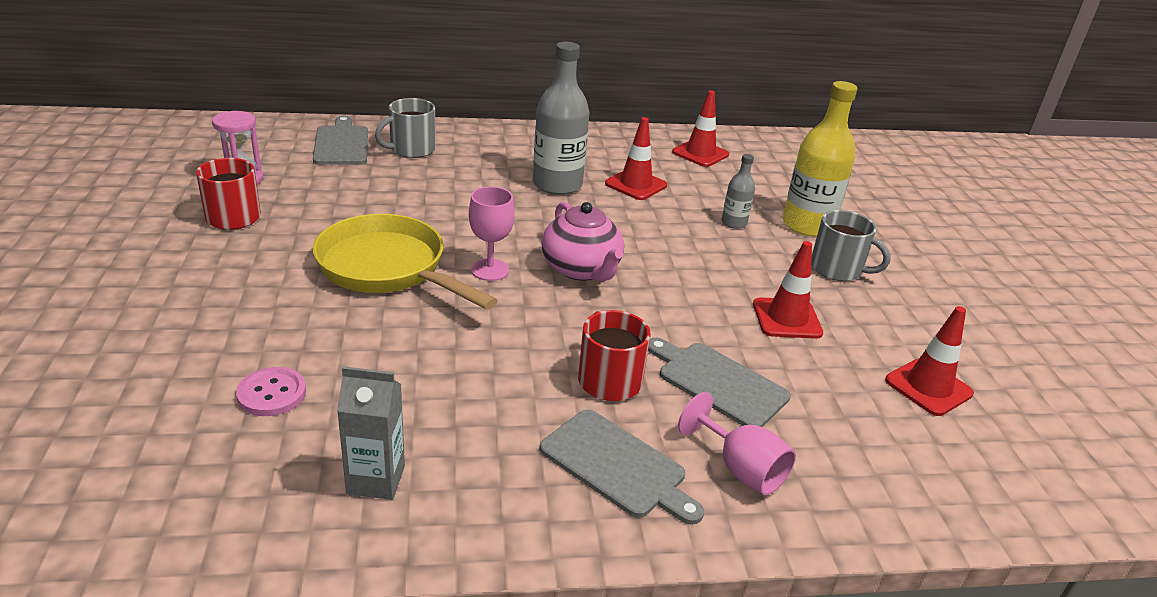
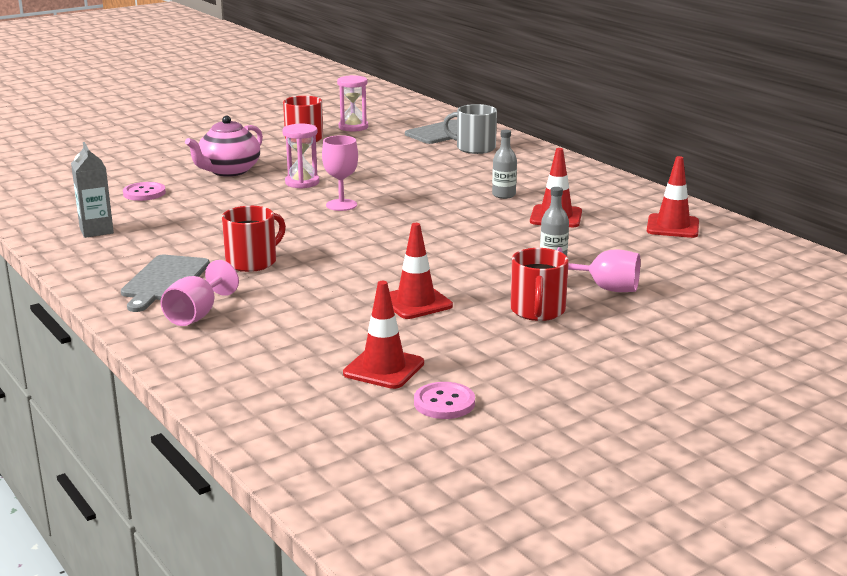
camera: 65 degrees right, 10 degrees down
(388, 269) = (302, 182): yellow pan -> pink hourglass
(557, 184) = (503, 195): grey bottle -> grey bottle, size x0.50
(581, 269) = (384, 227): pink teapot -> pink teapot (228, 171)
(718, 383) = (290, 293): grey cutting board -> none
(807, 225) = (605, 288): yellow bottle -> pink goblet
(837, 269) = (537, 311): grey mug -> red mug
(1007, 379) = (444, 403): none -> pink button

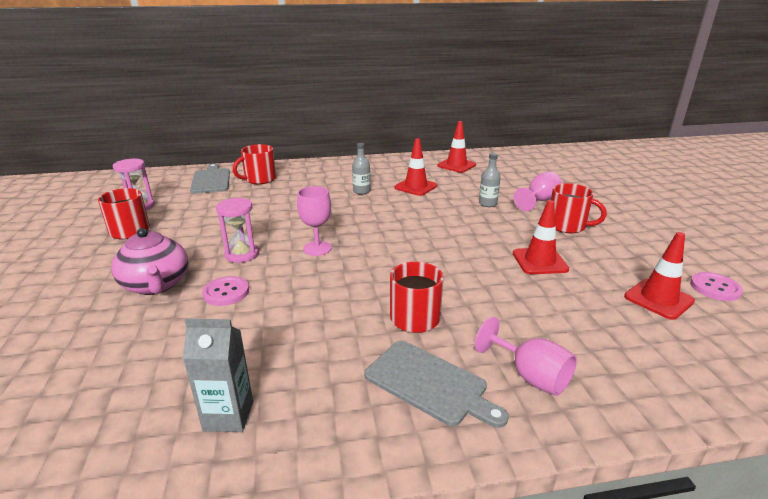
camera: 65 degrees left, 5 degrees up
(144, 193) = (146, 353): pink button -> pink button (226, 292)
(474, 148) = (259, 179): grey mug -> red mug

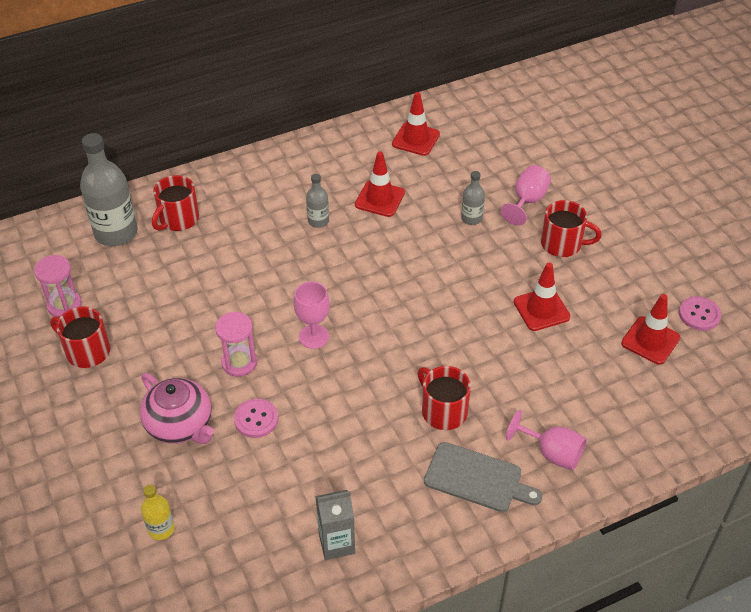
camera: 15 degrees left, 20 degrees up
(60, 360) = (161, 529): none -> yellow bottle
(211, 180) = (116, 233): grey cutting board -> grey bottle

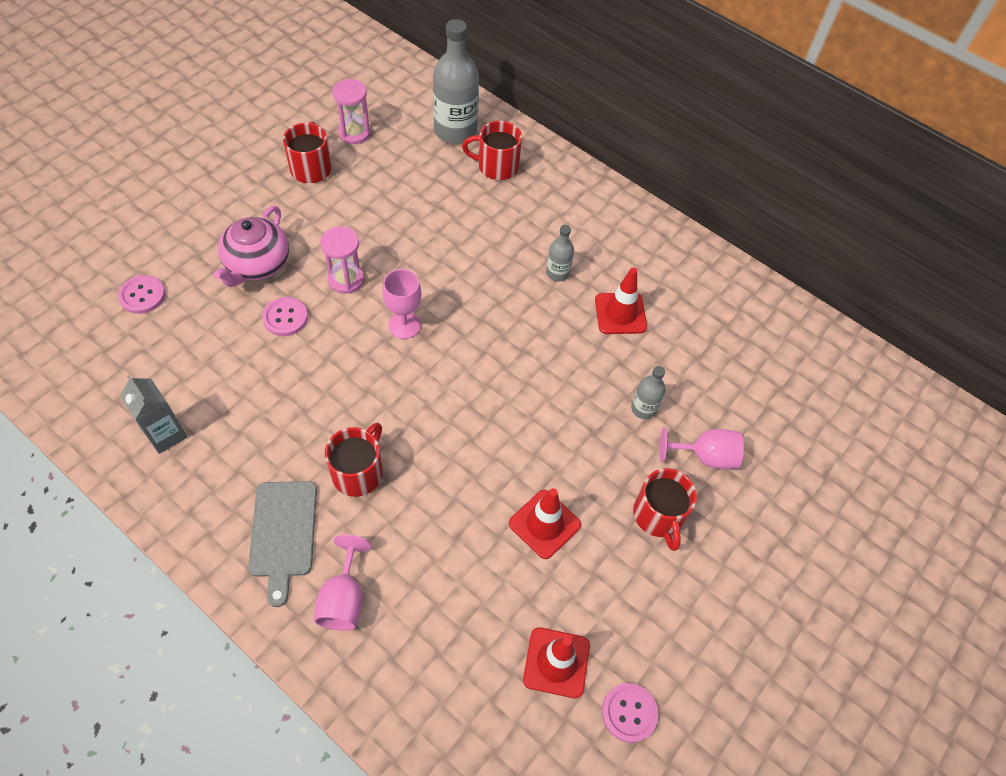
camera: 60 degrees right, 10 degrees up
(161, 529) = (142, 295): yellow bottle -> pink button
(416, 139) = (731, 314): red traffic cone -> none

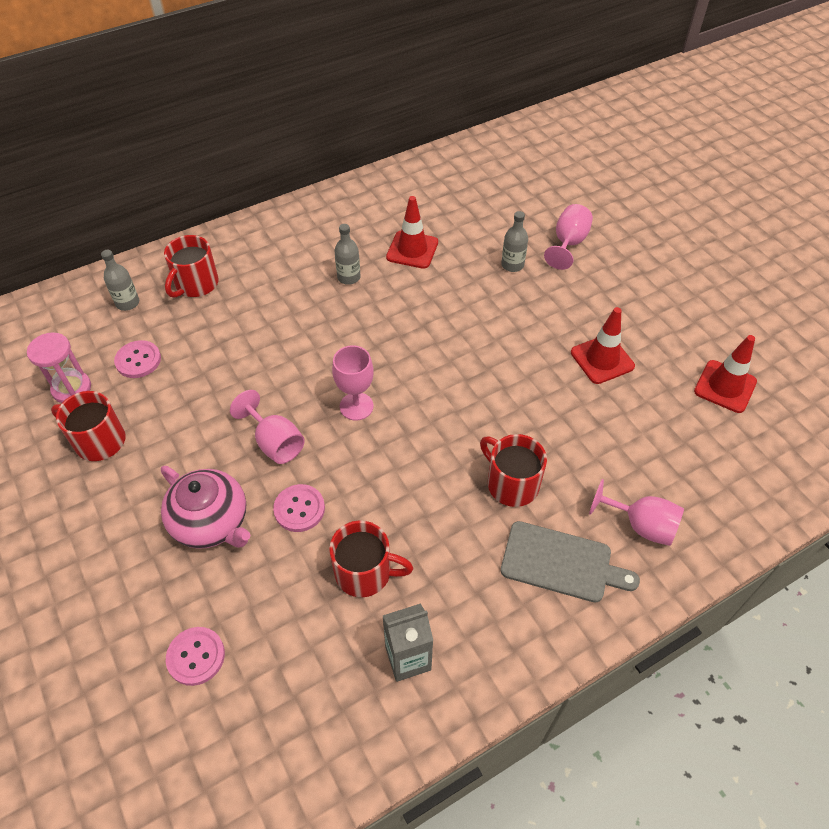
camera: 65 degrees left, 5 degrees down
(346, 279) = (275, 442): pink hourglass -> pink goblet
(455, 131) = (127, 303): grey bottle -> grey bottle, size x0.50
(629, 713) = (771, 354): pink button -> pink button (138, 360)
(658, 516) = (613, 287): red mug -> red mug (365, 572)

